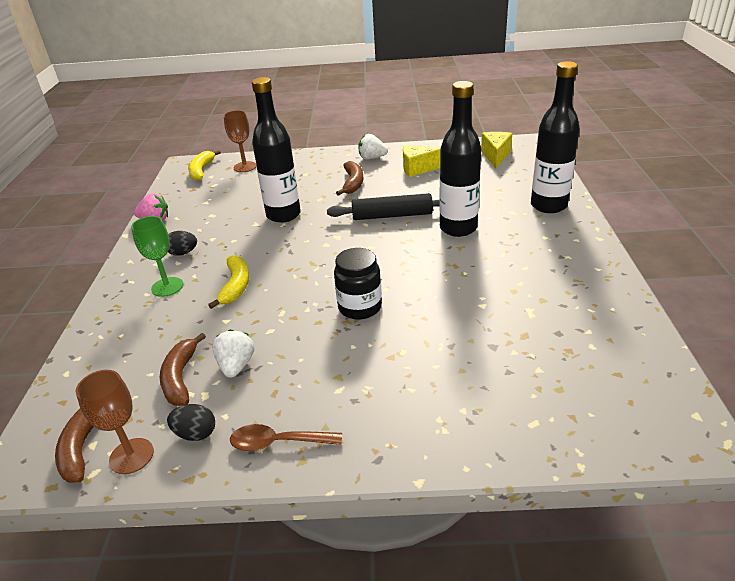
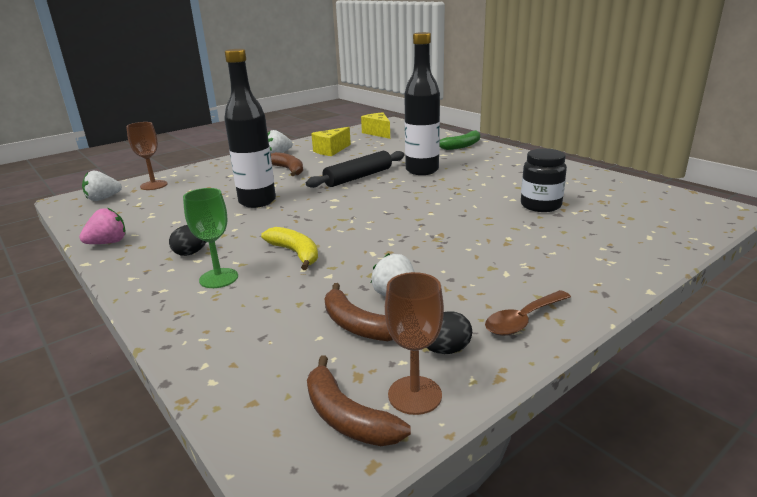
camera: 40 degrees left, 10 degrees down
(202, 170) = (103, 198): yellow banana -> white strawberry
(360, 307) = (432, 228): black jar -> black jar (540, 205)
(548, 206) = (460, 146): black bottle -> green banana

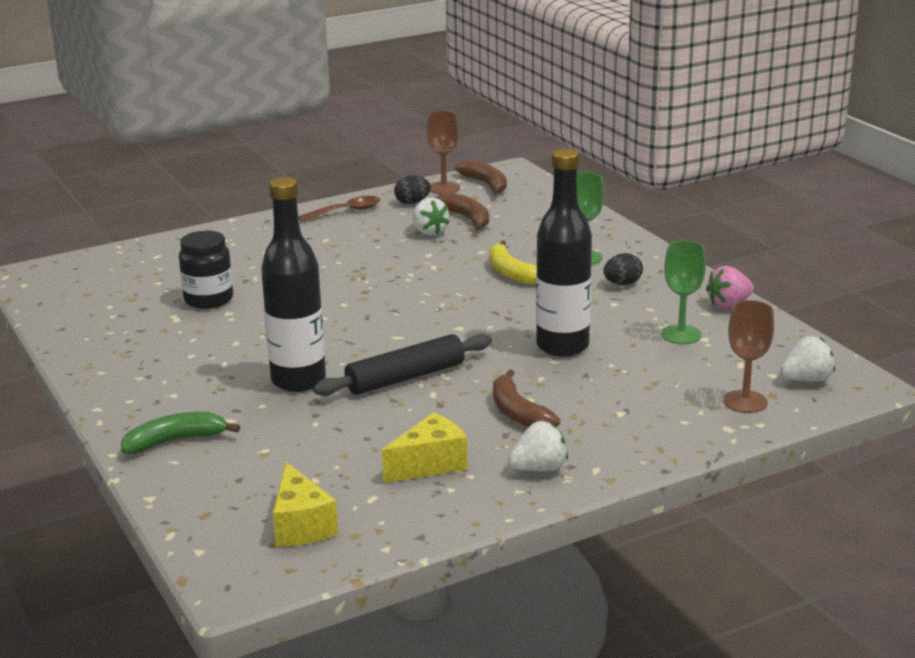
camera: 170 degrees left, 0 degrees up
(167, 216) = (681, 334): none -> green goblet

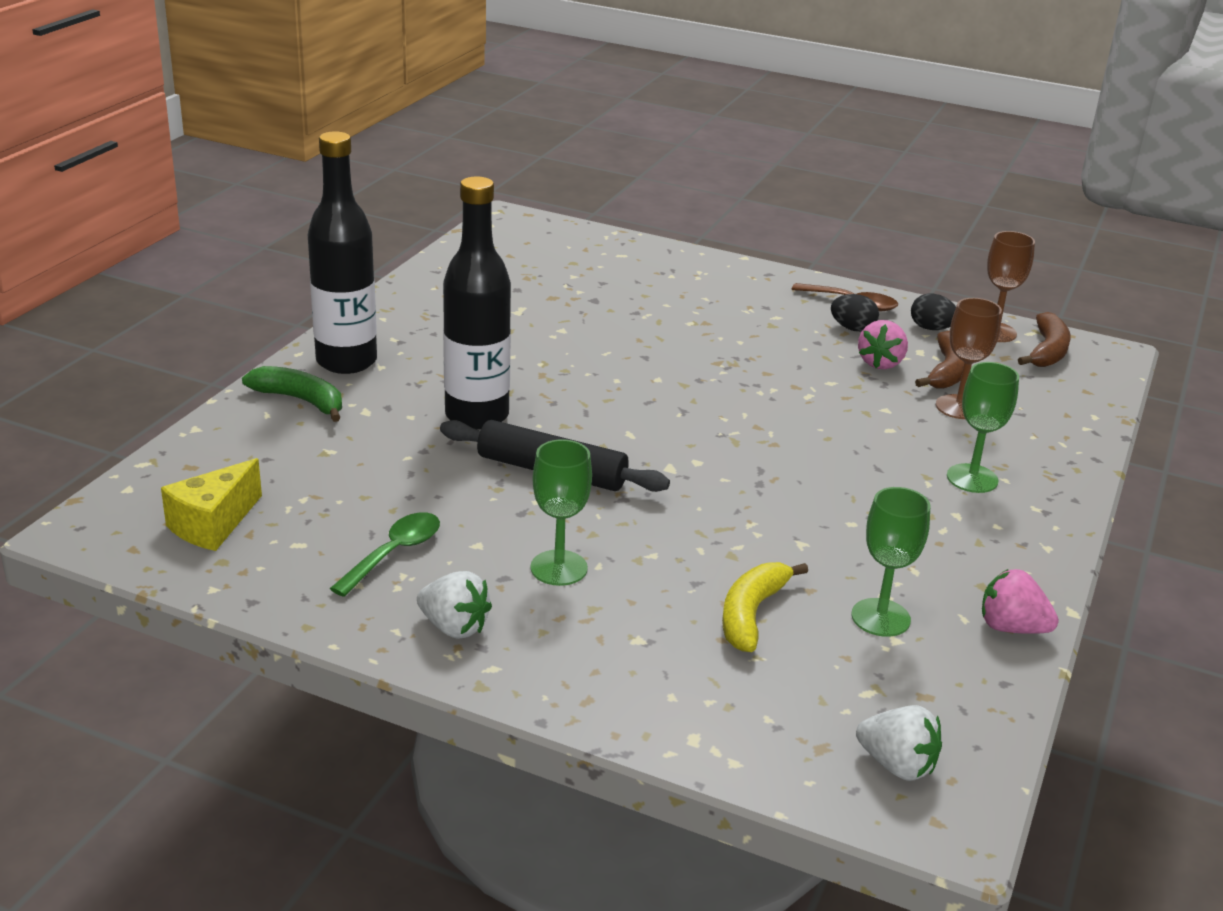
camera: 50 degrees right, 5 degrees up
(208, 299) = (573, 311): black jar -> none
(429, 232) = (880, 363): white strawberry -> pink strawberry
(430, 464) = (394, 553): yellow cheese -> green spoon
(511, 272) = (864, 446): yellow banana -> yellow banana (752, 614)
(518, 412) = (559, 568): brown banana -> green goblet
(562, 346) = (741, 542): black bottle -> black bottle (346, 361)
(622, 284) = (947, 528): black egg -> black egg (852, 328)
(745, 402) = (775, 730): brown goblet -> brown goblet (959, 407)

